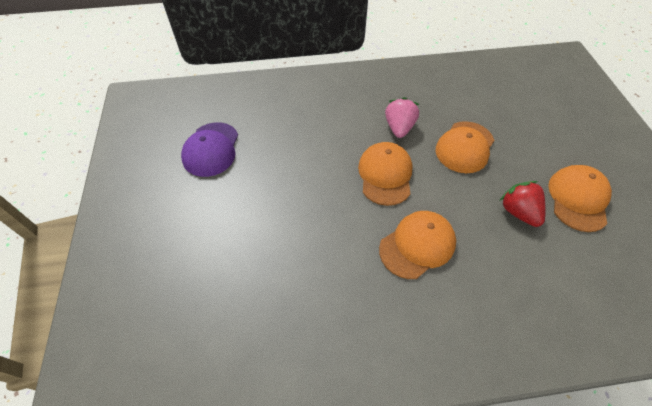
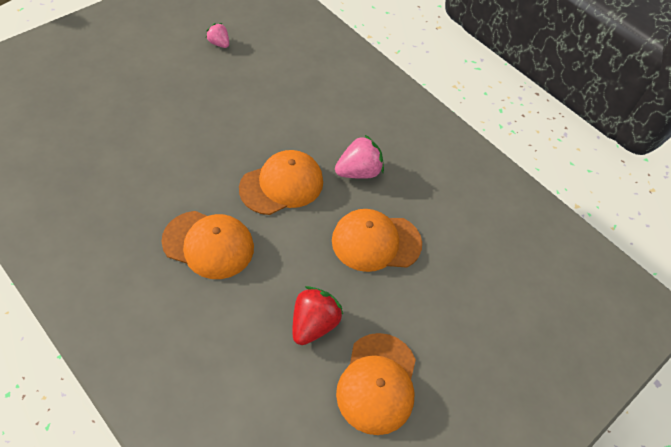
camera: 50 degrees right, 0 degrees up
(211, 149) = (219, 43): purple cap -> pink strawberry
(578, 199) = (377, 383): orange cap -> orange cap turned 120 degrees clockwise

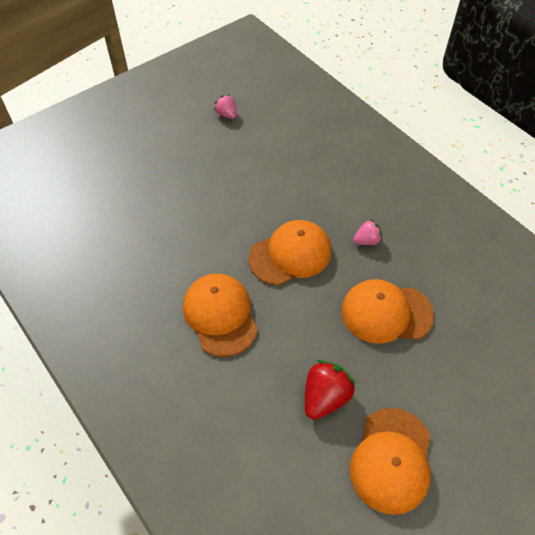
camera: 10 degrees right, 0 degrees up
(209, 244) = (220, 315): orange cap -> orange cap turned 135 degrees counterclockwise
(358, 172) = (366, 241): pink strawberry -> pink strawberry, size x0.60

